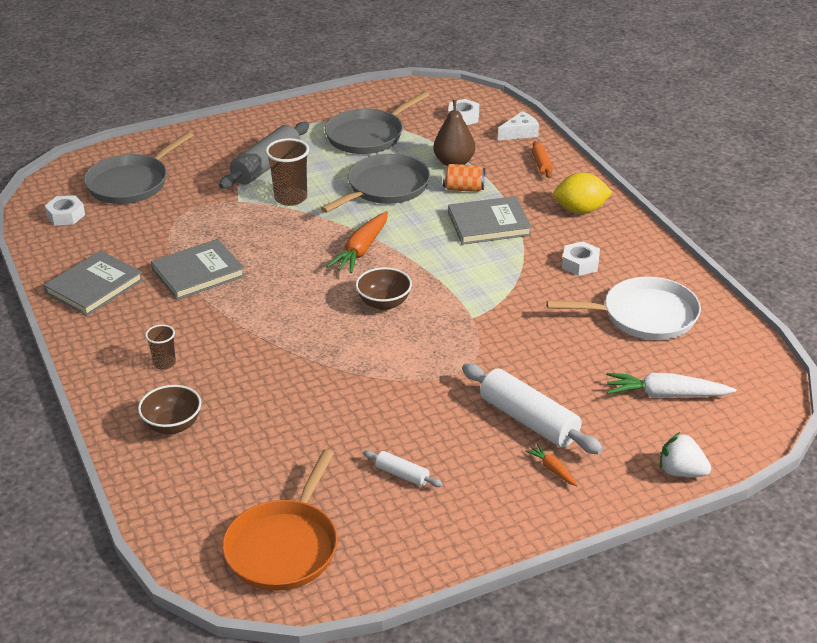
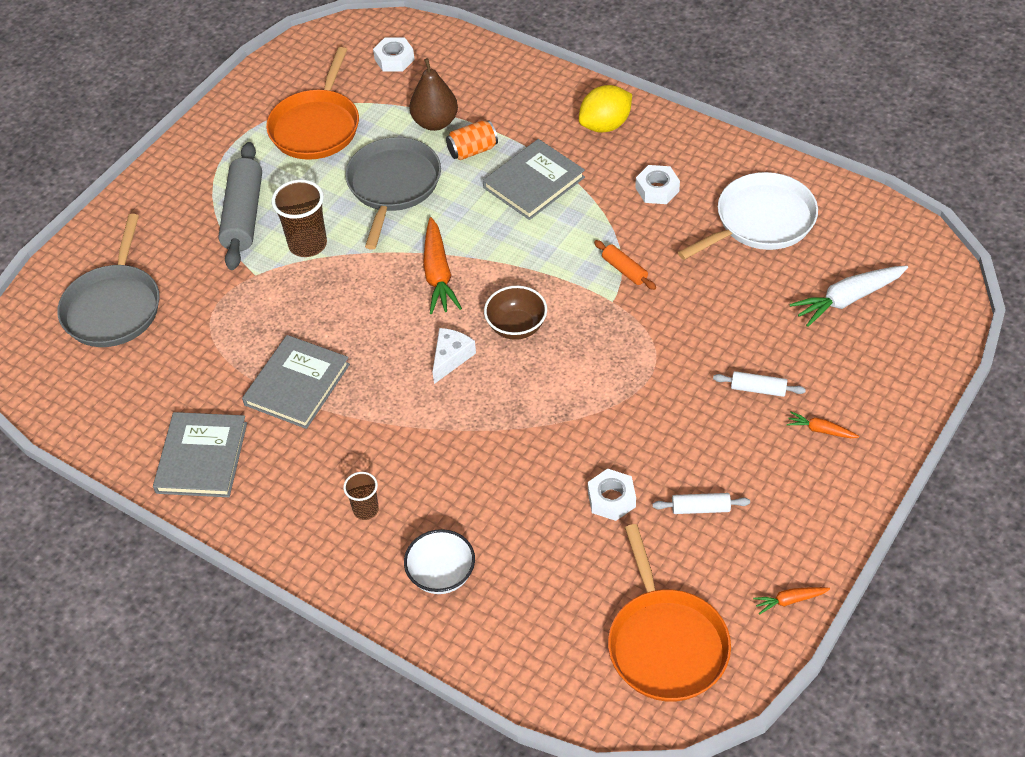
camera: 30 degrees left, 15 degrees up
(65, 215) = (80, 384): white nut -> white nut (611, 499)
(172, 425) = (442, 575): brown bowl -> white bowl
(368, 135) = (316, 127): grey pan -> orange pan
(409, 568) = (789, 600): none -> orange carrot
(520, 133) = (468, 55): white cheese -> white cheese (451, 357)
(529, 420) = (758, 389): white rolling pin -> white rolling pin, size x0.49
(541, 165) = (523, 86): orange rolling pin -> orange rolling pin (624, 270)
(681, 472) = (924, 374): white strawberry -> none

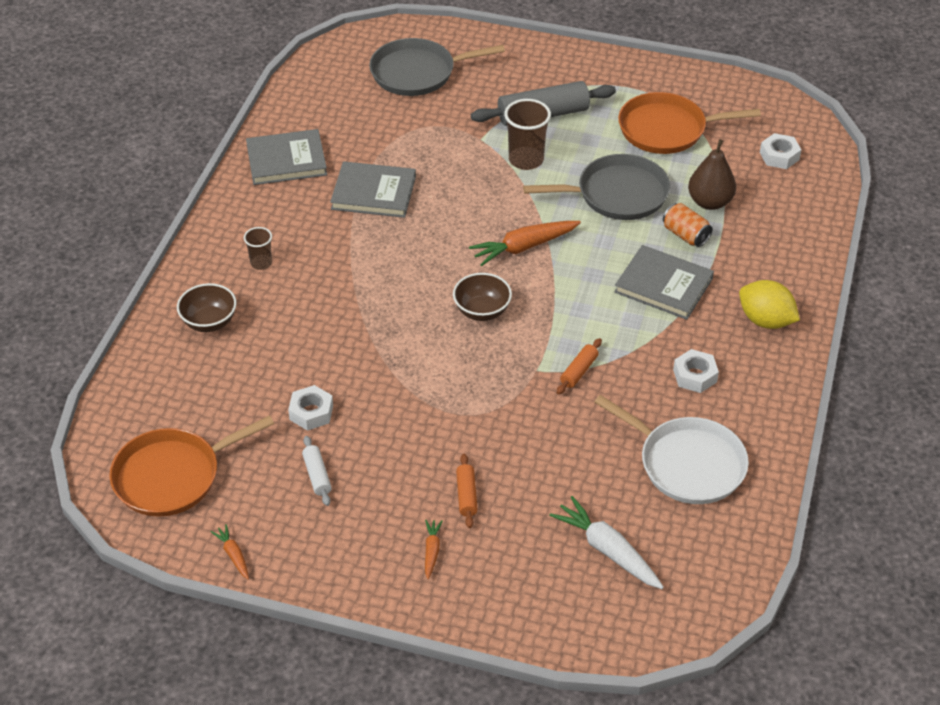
camera: 70 degrees right, 5 degrees down
(442, 575) = (209, 322): white bowl -> brown bowl
(451, 357) = (432, 277): white cheese -> none
(758, 389) = (466, 495): white rolling pin -> orange rolling pin

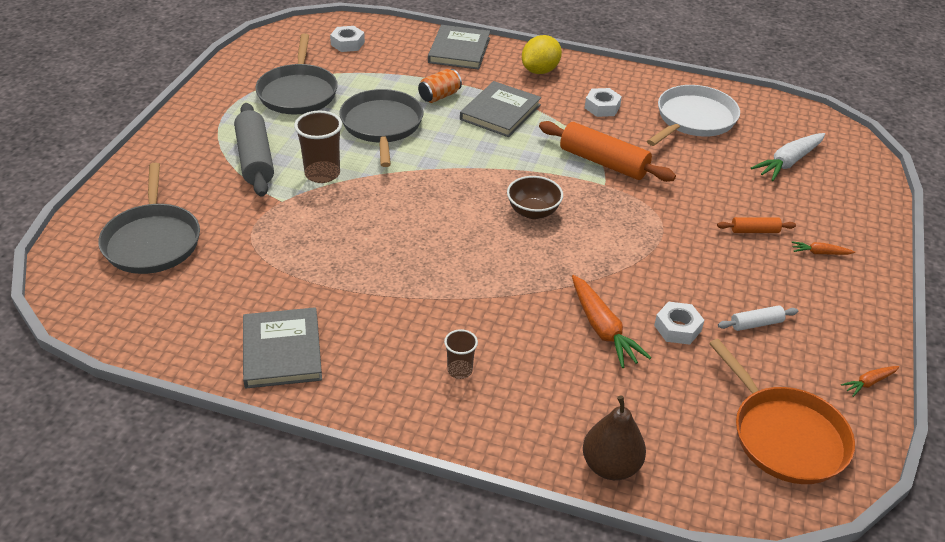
camera: 90 degrees left, 5 degrees down
(209, 322) = (555, 414): brown bowl -> none
(373, 193) = (353, 279): grey book -> grey book (459, 50)
(524, 247) = (448, 182): orange carrot -> orange carrot (602, 329)
(579, 371) = (603, 162): orange rolling pin -> orange rolling pin, size x2.06
(667, 129) = (298, 92): orange pan -> grey pan
(710, 202) = (400, 81): brown pear -> brown pear (610, 466)

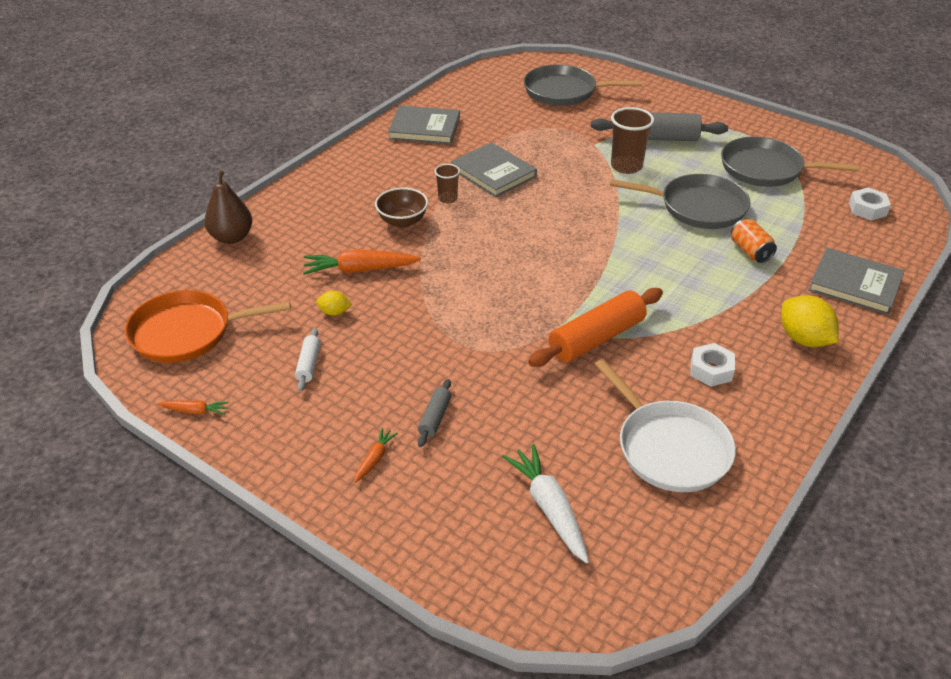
camera: 110 degrees right, 0 degrees up
(460, 370) = (361, 193): brown cup -> brown cup (448, 198)
(500, 112) = (711, 287): grey book -> grey book (493, 173)
(533, 212) = (529, 269): brown bowl -> brown bowl (402, 221)
(677, 328) = (334, 312): white nut -> yellow lemon
(754, 231) = (435, 418): orange rolling pin -> grey rolling pin
(869, 383) = (195, 411): orange carrot -> orange carrot turned 105 degrees clockwise

